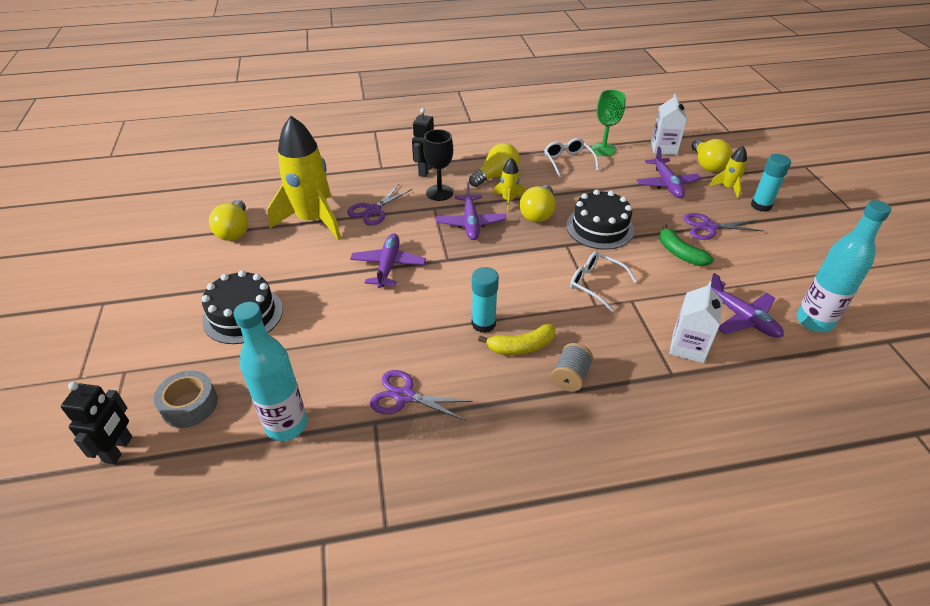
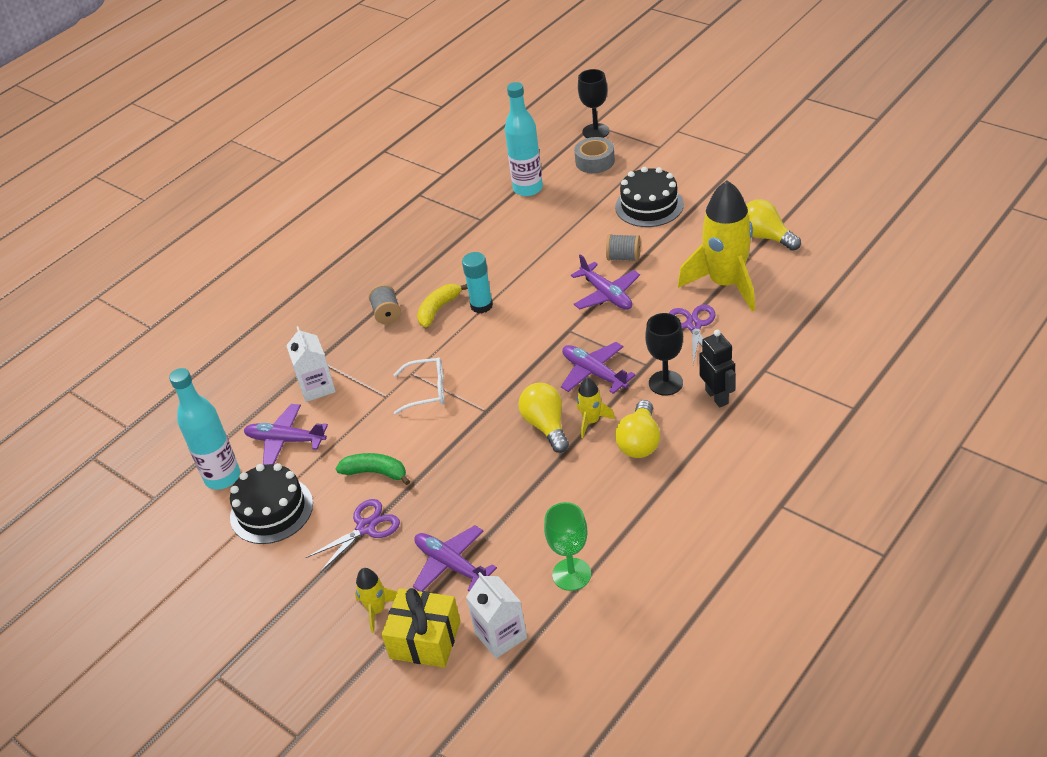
camera: 145 degrees right, 0 degrees up
(119, 449) = (595, 131): black robot -> black goblet
(333, 284) = (623, 257): none -> grey spool
(404, 396) = (480, 239): purple scissors -> none
(568, 162) = (590, 520): white glasses -> none
(599, 228) = (473, 450): black cake -> black cake (271, 510)
(707, 165) = (425, 639): yellow light bulb -> yellow gift
(761, 205) = (325, 604): turquoise glue stick -> none

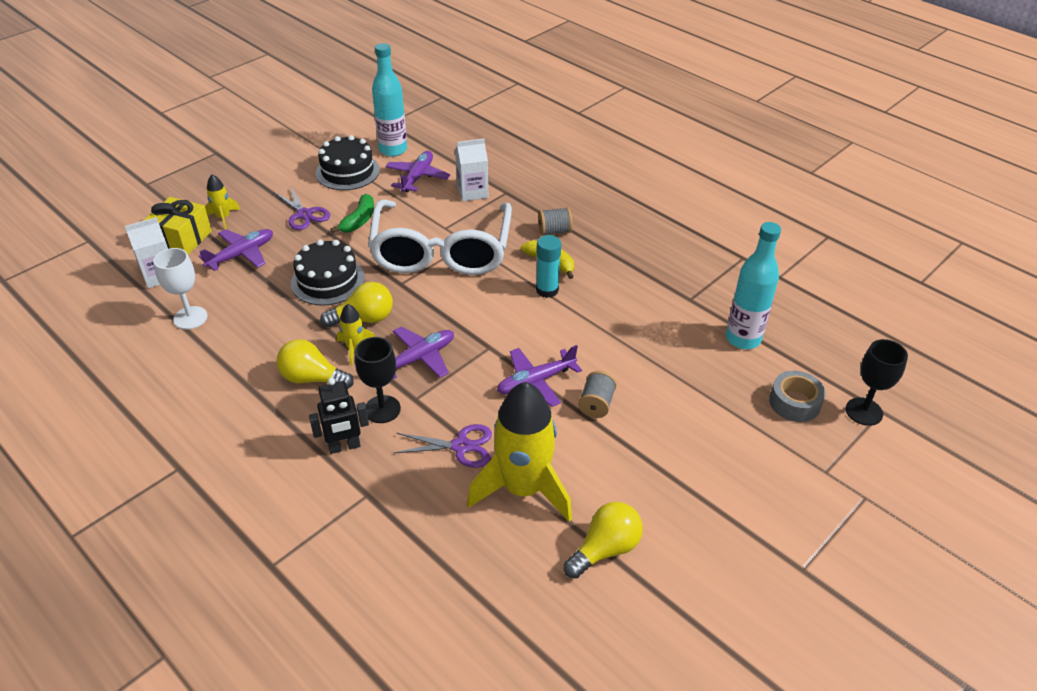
camera: 90 degrees right, 0 degrees up
(426, 391) = (441, 250): white glasses -> white glasses, size x2.45
(571, 574) = (190, 318): green goblet -> white goblet
(649, 205) = (693, 441): black cake -> black cake (328, 281)

